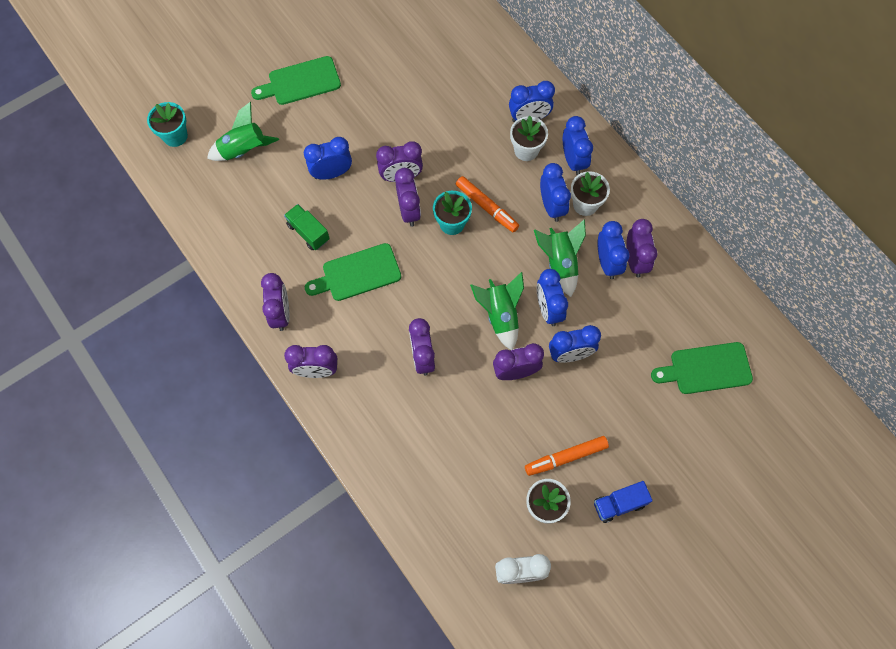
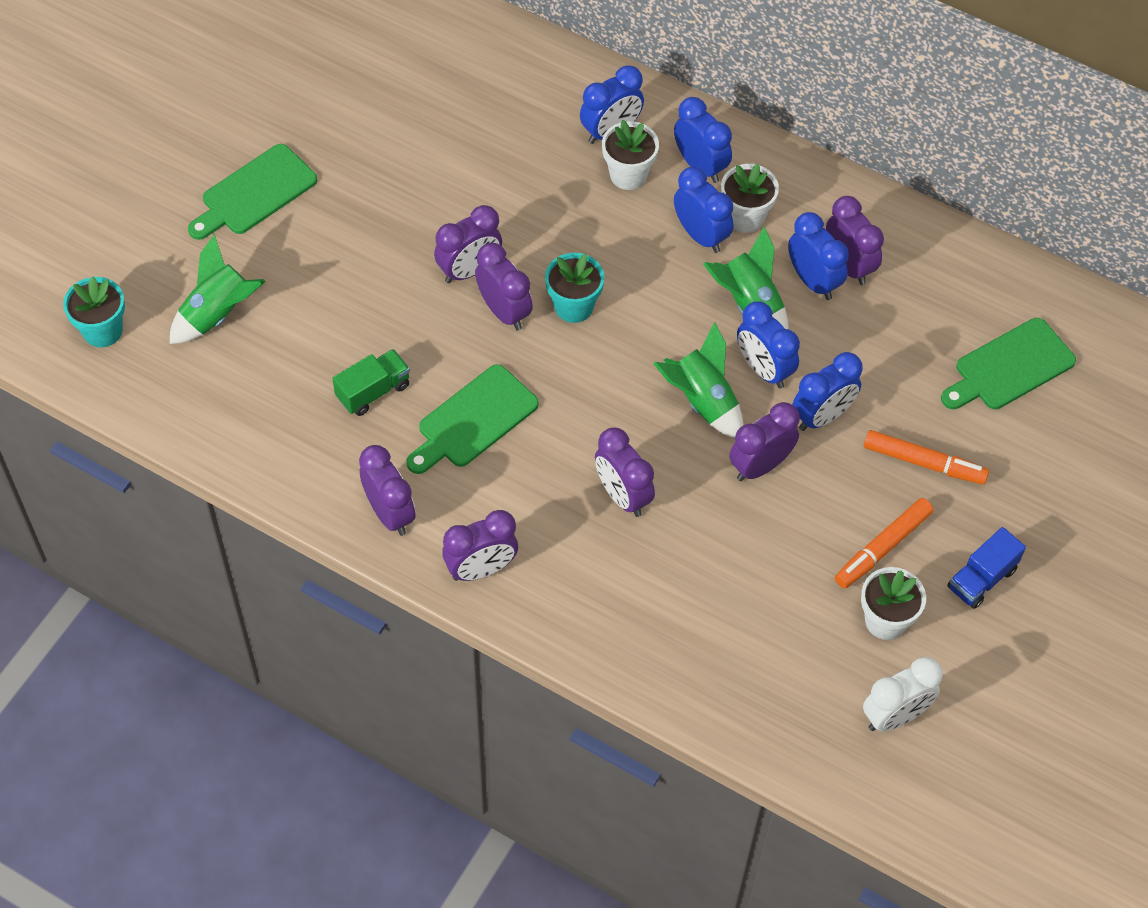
camera: 25 degrees left, 10 degrees down
(308, 232) = (373, 391): green truck -> green truck turned 120 degrees clockwise
(331, 173) = (366, 300): blue clock -> none
(486, 207) = (611, 267): orange marker -> orange marker (923, 462)

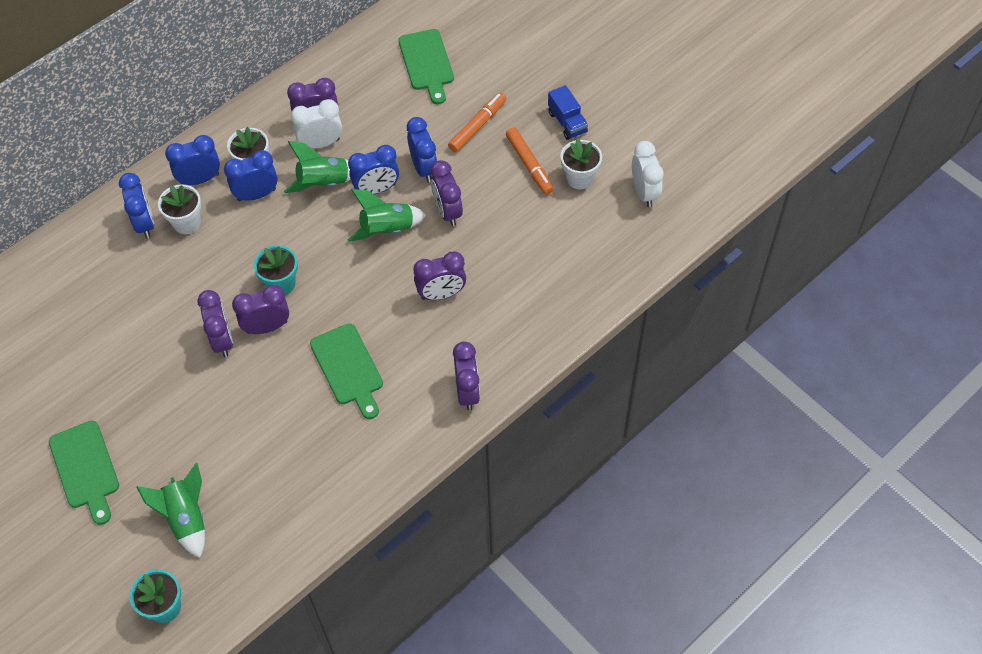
camera: 70 degrees left, 0 degrees up
(373, 391) = (299, 426): green truck -> none
(390, 513) = (403, 439): purple clock -> none
(813, 281) = (321, 143): blue clock -> white clock

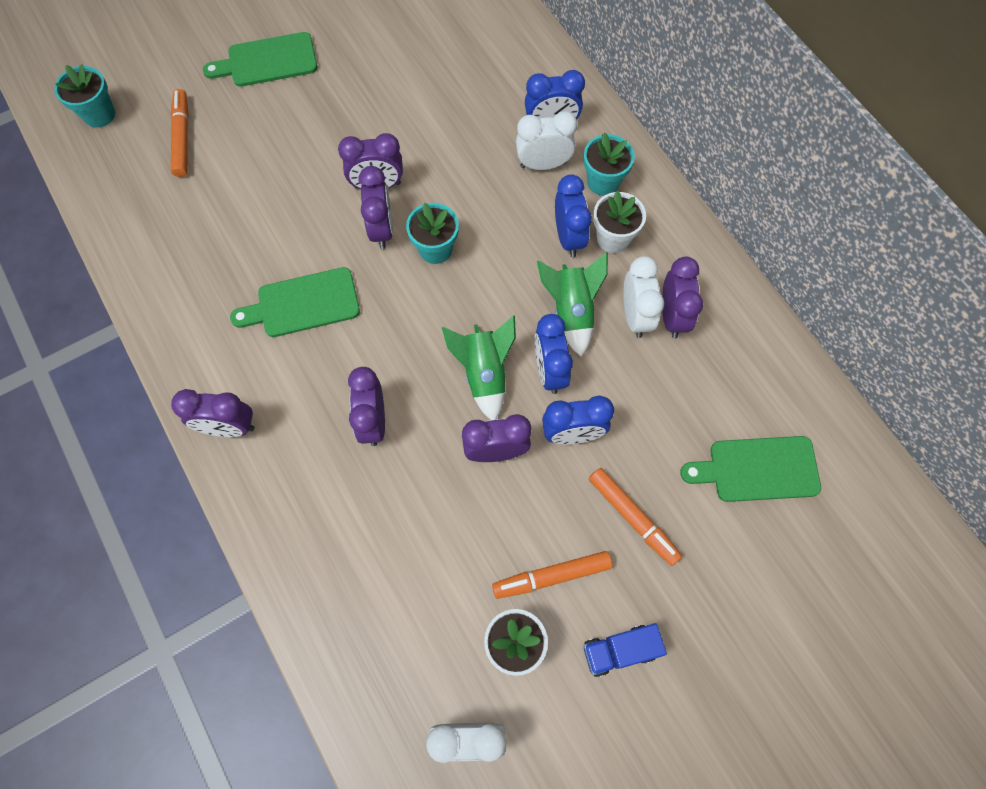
camera: 100 degrees right, 10 degrees up
(186, 518) = (182, 138): green rocket -> orange marker
(187, 223) = (543, 164): white flower pot -> white clock
(200, 179) = (603, 182): blue clock -> turquoise flower pot

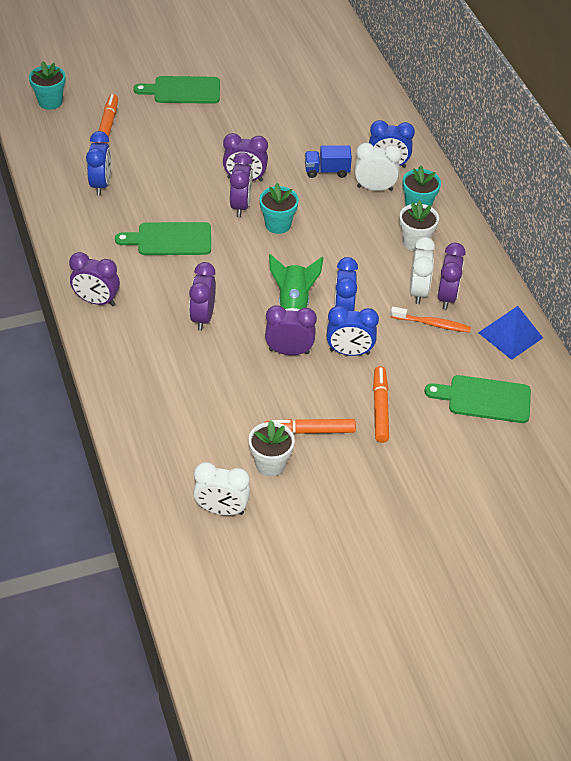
camera: 10 degrees right, 20 degrees down
(568, 237) = (381, 235): blue clock -> blue clock (101, 184)
(571, 311) = (370, 280): green rocket -> none
(619, 650) = (347, 483): blue truck -> blue truck (327, 171)
(632, 517) = (380, 409): orange marker -> orange marker turned 150 degrees counterclockwise
(665, 364) = (432, 324): none -> orange toothbrush
(764, 359) = (510, 335): none -> blue pyramid

